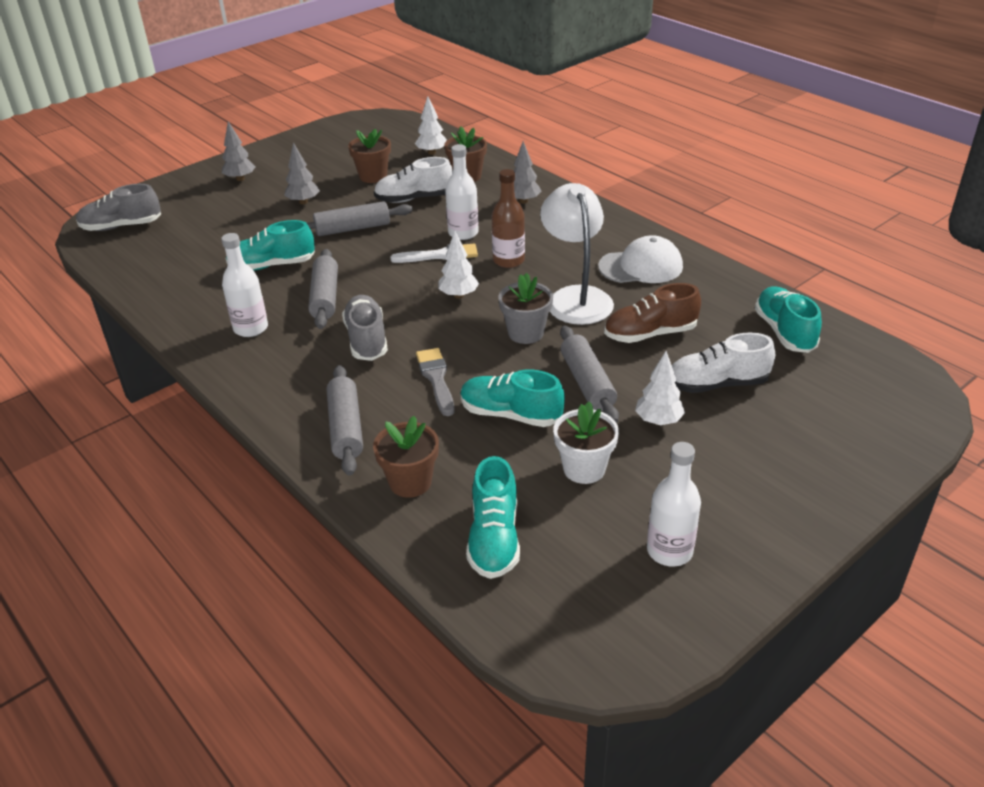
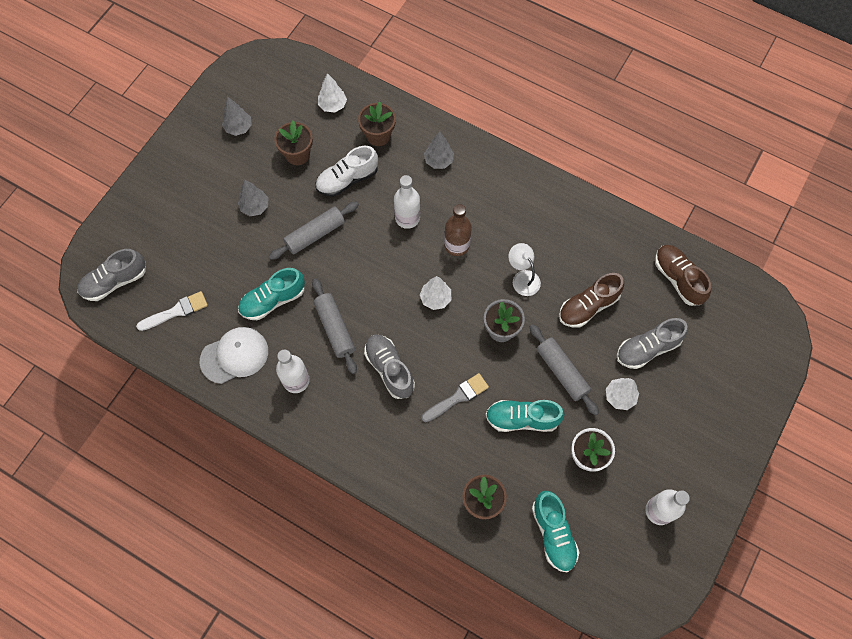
camera: 20 degrees left, 30 degrees up
(240, 179) = (181, 186): grey tree -> grey tree (239, 128)
(346, 428) = (417, 465): grey rolling pin -> none
(436, 379) = (457, 397): grey brush -> grey brush turned 90 degrees clockwise
(440, 255) = (401, 252): white brush -> white brush (176, 311)
(576, 297) = (522, 278): white lamp -> white lamp, size x0.56
(641, 266) = (558, 227): white cap -> white cap (234, 356)
(717, 384) = (647, 348): white shoe -> grey shoe
(784, 332) = (678, 279): turquoise shoe -> brown shoe

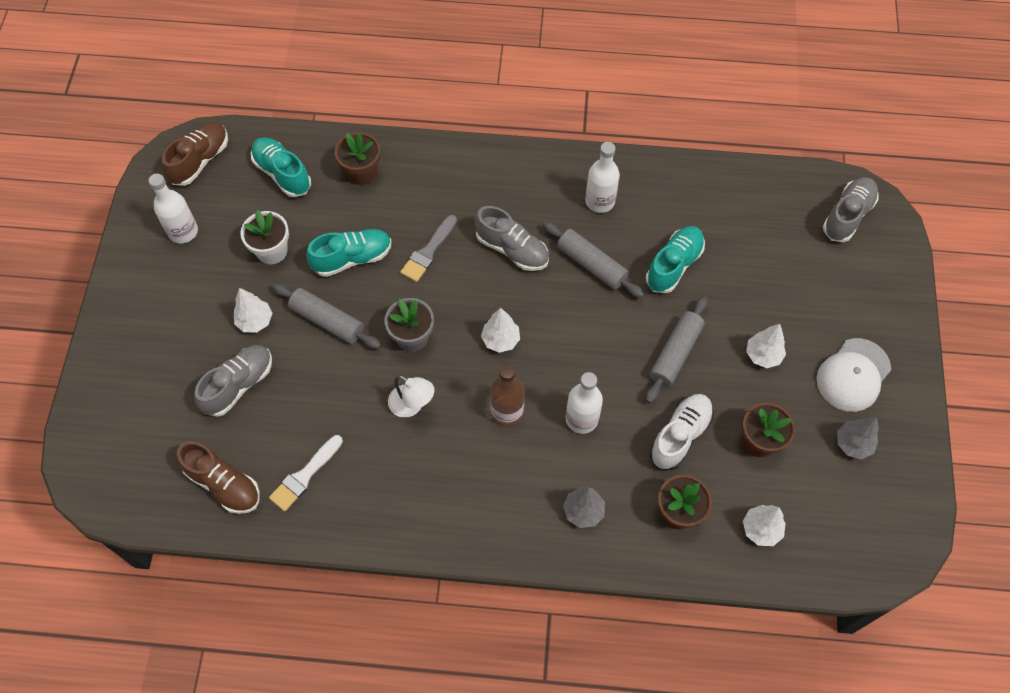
camera: 155 degrees right, 5 degrees down
(176, 311) = (763, 214): white brush -> white brush (304, 476)
(234, 356) = (675, 198): white cap -> white cap (853, 375)
(255, 207) = (763, 355): grey tree -> white tree
(588, 306) = (323, 404): brown shoe -> brown shoe (200, 160)

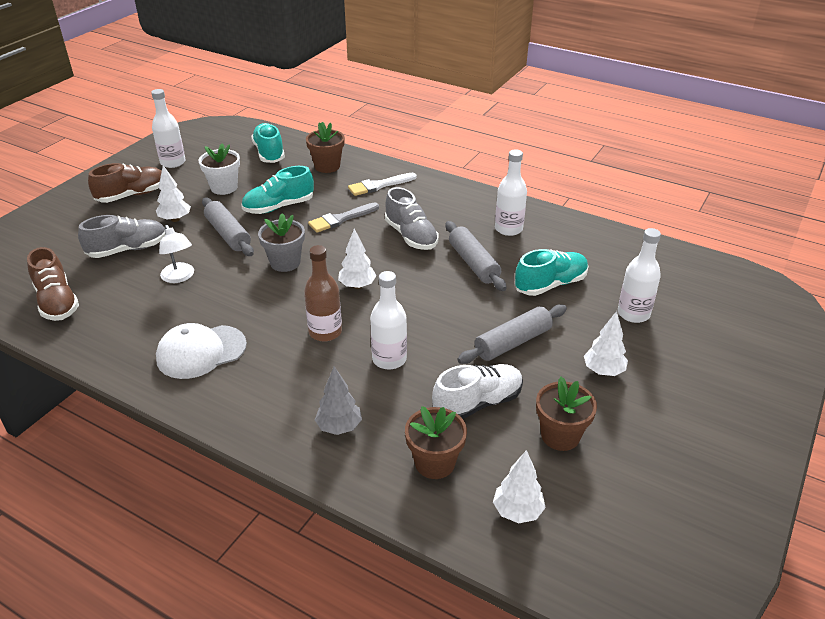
camera: 25 degrees right, 25 degrees down
(200, 160) = (219, 134): brown shoe -> brown shoe (132, 195)
(304, 476) = (122, 318): white brush -> white brush (379, 185)
(352, 258) = (279, 207): turquoise shoe -> turquoise shoe turned 150 degrees clockwise
(412, 405) = (248, 303): white lamp -> white lamp (180, 277)
(760, 274) = (633, 314): none -> white bottle
(847, 216) = (749, 300): grey shoe -> none
(852, 444) = (668, 474): grey tree -> none
(853, 375) = (697, 417): white cap -> white cap (201, 352)

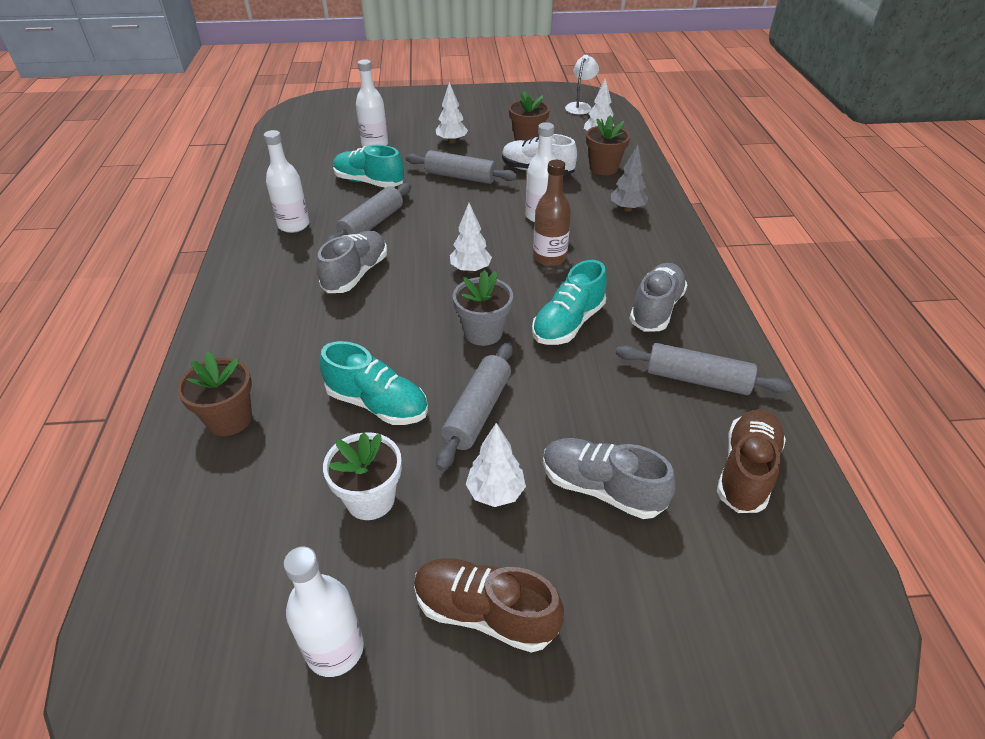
camera: 125 degrees left, 5 degrees up
(126, 327) = (697, 379): none -> grey rolling pin
(180, 277) = (591, 396): white lamp -> white lamp (580, 106)
(201, 352) = (656, 309): white cap -> grey shoe
(269, 153) = (218, 518): turquoise shoe -> turquoise shoe (568, 323)
(341, 219) = (362, 336): grey brush -> none
(379, 185) = (257, 343): white brush -> none

